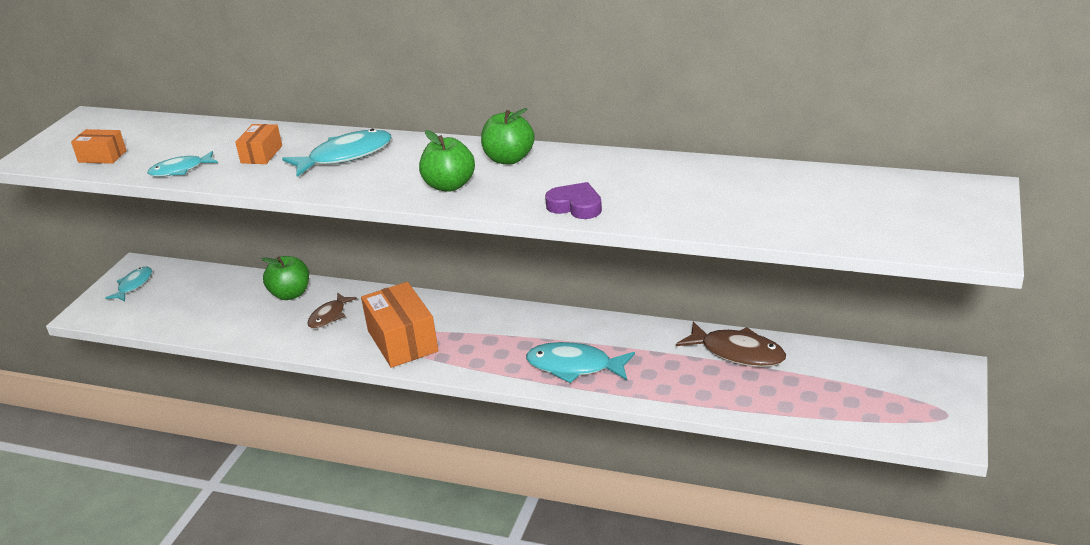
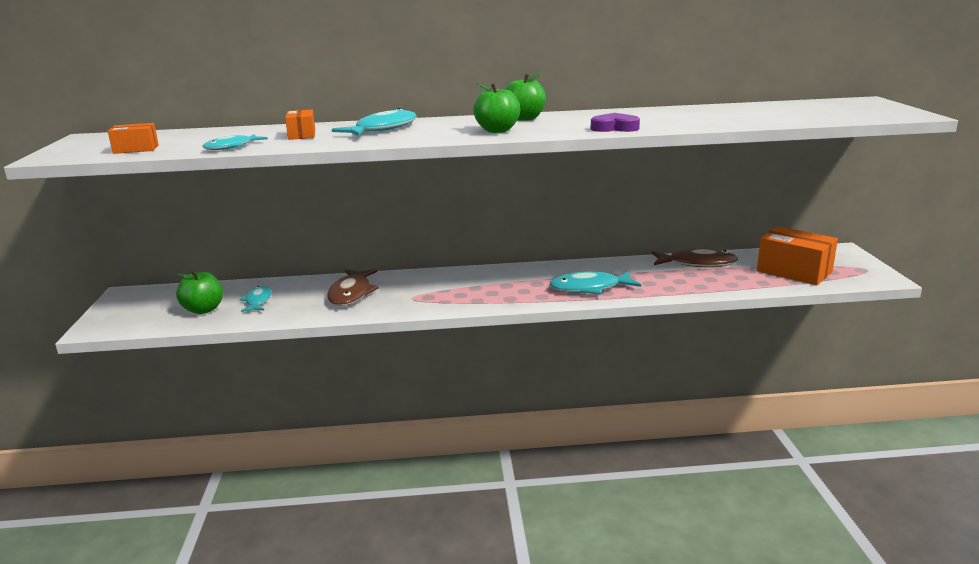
camera: 25 degrees left, 10 degrees down
(133, 285) = (134, 304): turquoise fish -> turquoise fish (258, 301)
(290, 294) = (301, 287): green apple -> green apple (203, 310)
(329, 316) = (351, 294): brown fish -> brown fish, size x1.60
(402, 341) = (433, 297): orange box -> orange box (794, 271)

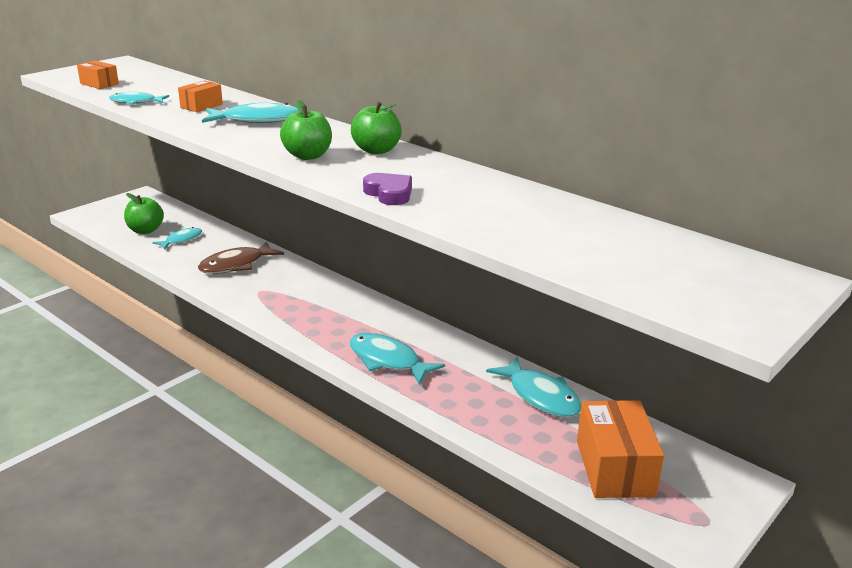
camera: 45 degrees right, 5 degrees up
(697, 264) = (540, 396): brown fish -> turquoise fish

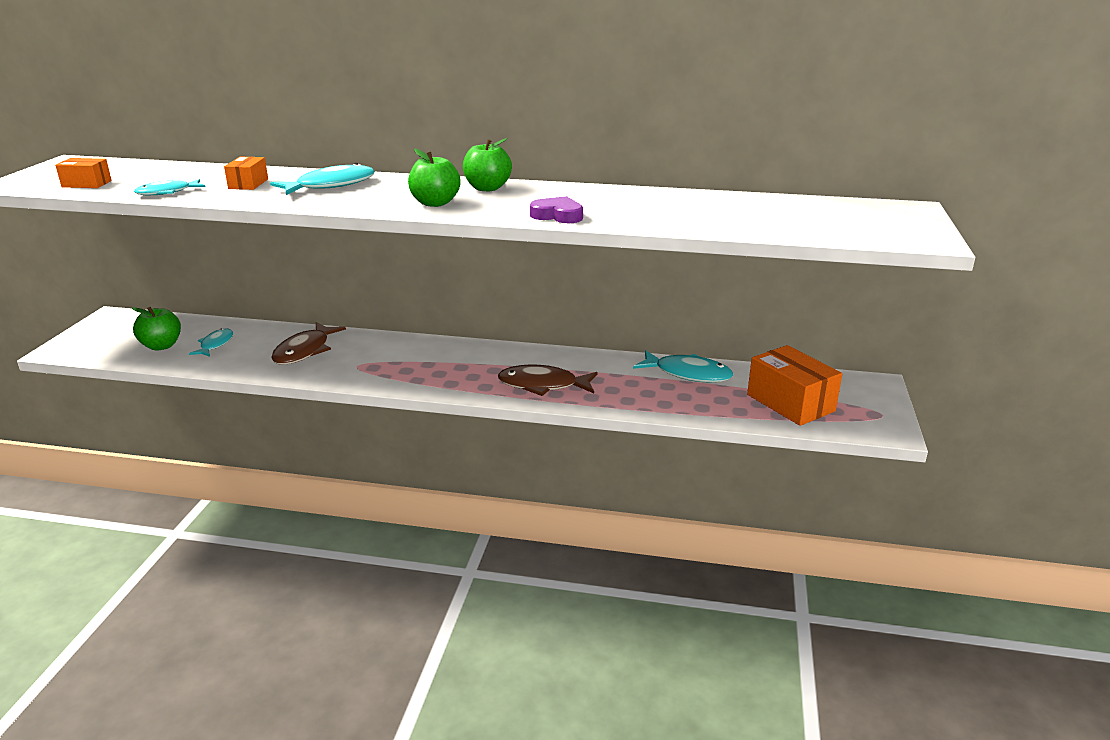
camera: 30 degrees left, 0 degrees up
(387, 361) = (542, 385): turquoise fish -> brown fish

